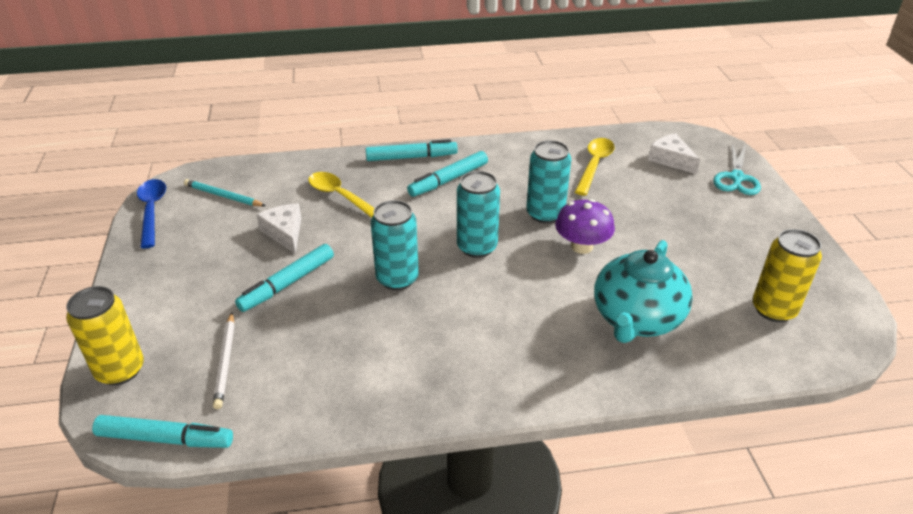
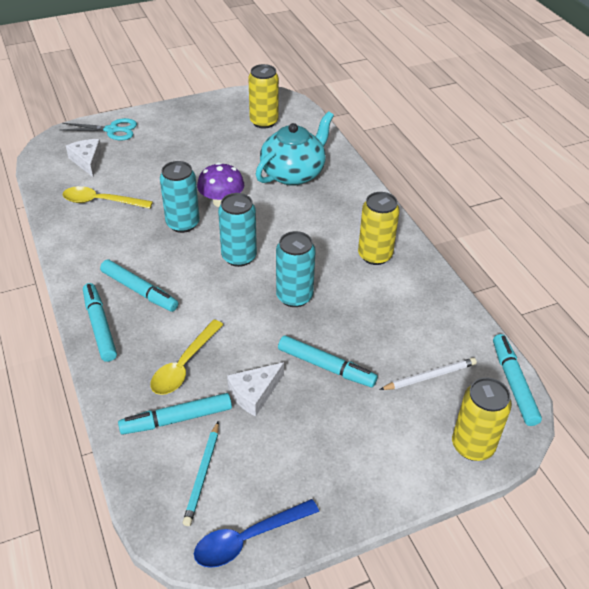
camera: 105 degrees left, 5 degrees up
(285, 189) = (177, 419): none -> turquoise marker
(441, 364) = (375, 255): none -> yellow can
(636, 318) = (293, 173): turquoise teapot -> turquoise teapot turned 60 degrees counterclockwise
(670, 159) = (87, 161): white cheese -> white cheese turned 120 degrees clockwise

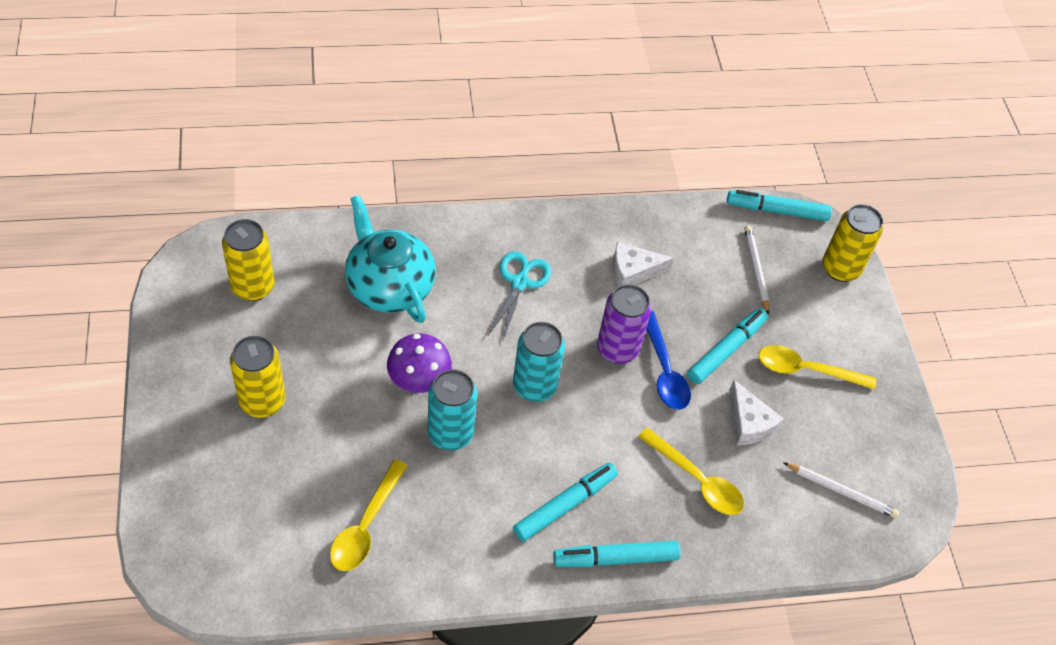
camera: 80 degrees left, 10 degrees up
(87, 161) = (255, 532): white cheese -> white cheese (633, 271)
(112, 130) = (184, 486): turquoise scissors -> turquoise scissors (520, 282)
(177, 419) = (770, 501): turquoise marker -> none
(202, 474) = (841, 491): turquoise pencil -> white pencil
(247, 539) = (913, 469): blue spoon -> blue spoon (664, 370)
(294, 296) = (617, 349): turquoise can -> purple can
(331, 430) = (805, 370): none -> yellow spoon
(375, 255) = (572, 254): yellow can -> yellow can (262, 401)

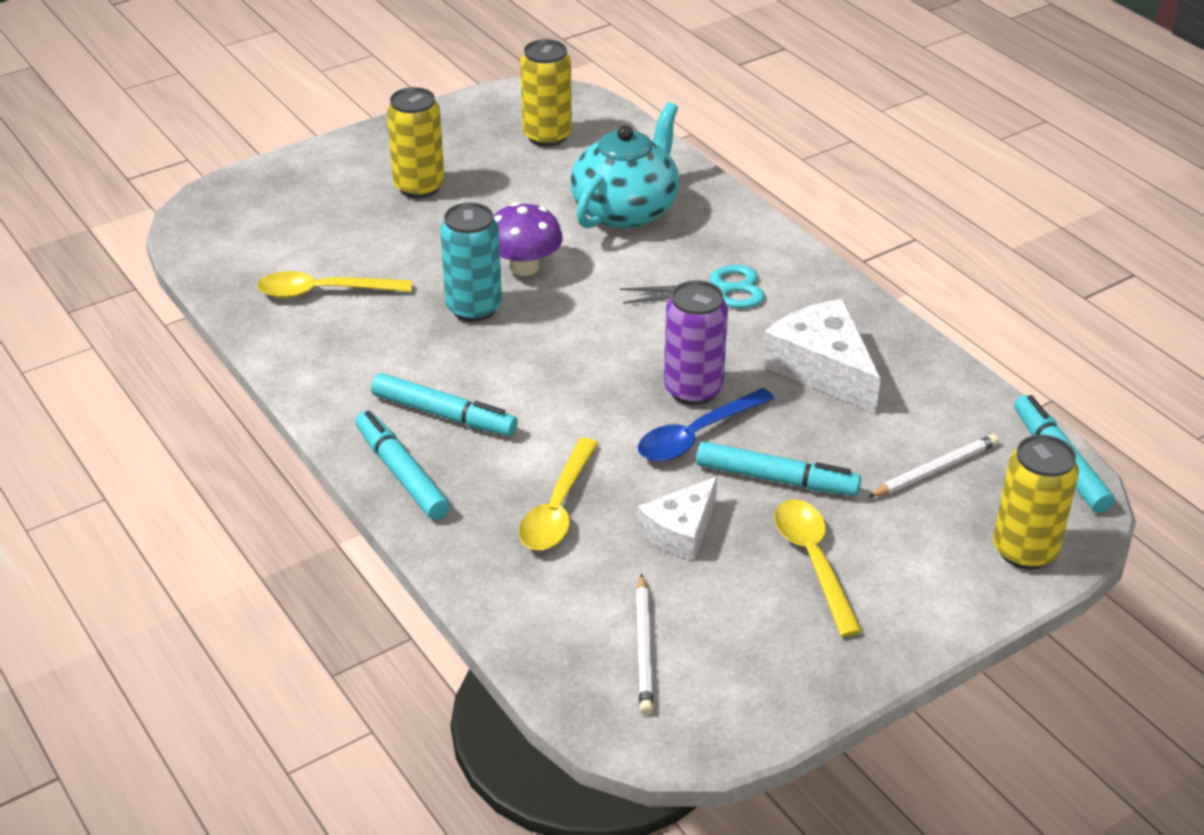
camera: 70 degrees right, 15 degrees down
(534, 386) = (584, 345): turquoise can -> none
(633, 271) = (822, 368): white cheese -> white cheese, size x1.56

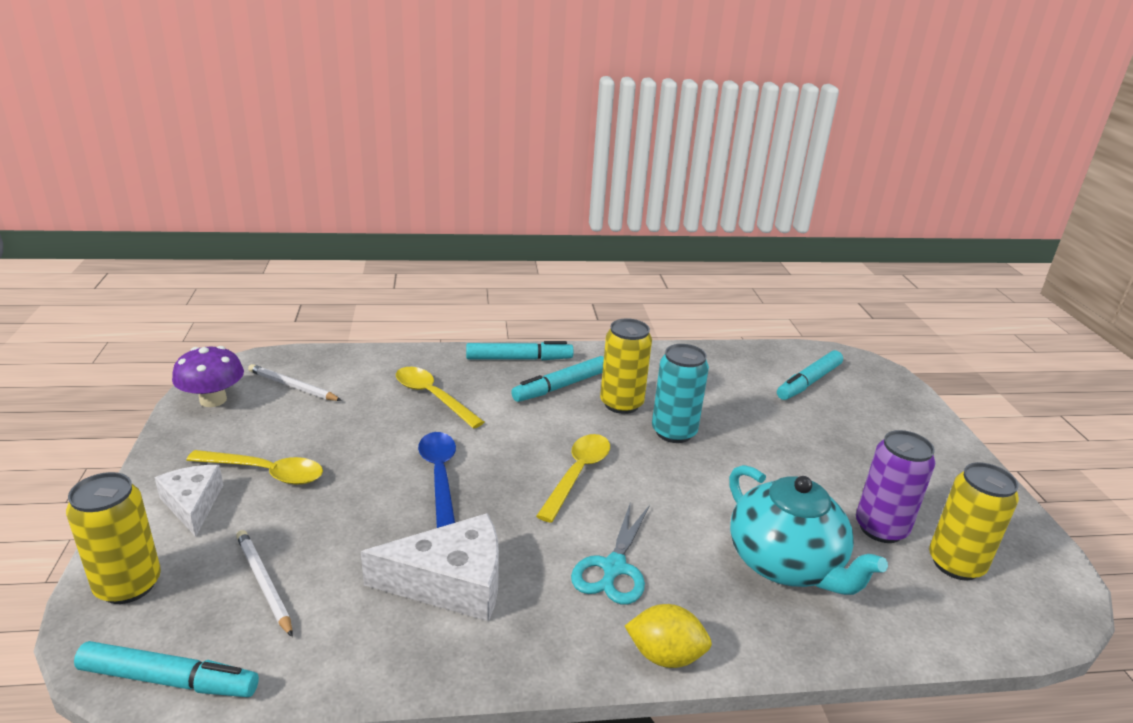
camera: 115 degrees right, 10 degrees down
(323, 292) = (732, 381): yellow spoon -> yellow spoon (577, 474)
(419, 187) = (870, 459): yellow can -> yellow can (621, 404)
(524, 267) = (717, 472): purple mushroom -> purple mushroom (213, 400)
(680, 530) = (360, 432): white cheese -> white cheese (193, 504)
(693, 390) = (491, 495): purple can -> purple can (881, 528)
(775, 479) = (356, 492): turquoise marker -> turquoise marker (809, 382)
(783, 245) = (665, 655): none -> yellow lemon
(935, 470) = (264, 583): white pencil -> white pencil turned 150 degrees clockwise

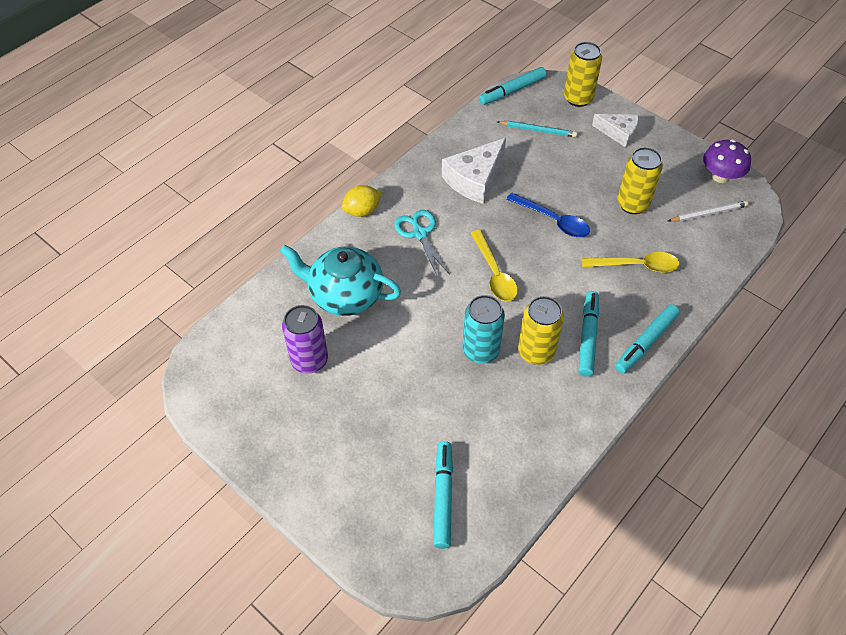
camera: 140 degrees right, 25 degrees up
(264, 583) = (538, 130): white pencil -> turquoise pencil
(266, 473) = (621, 164): yellow spoon -> none
(955, 564) = (257, 363): yellow can -> yellow can (632, 204)

